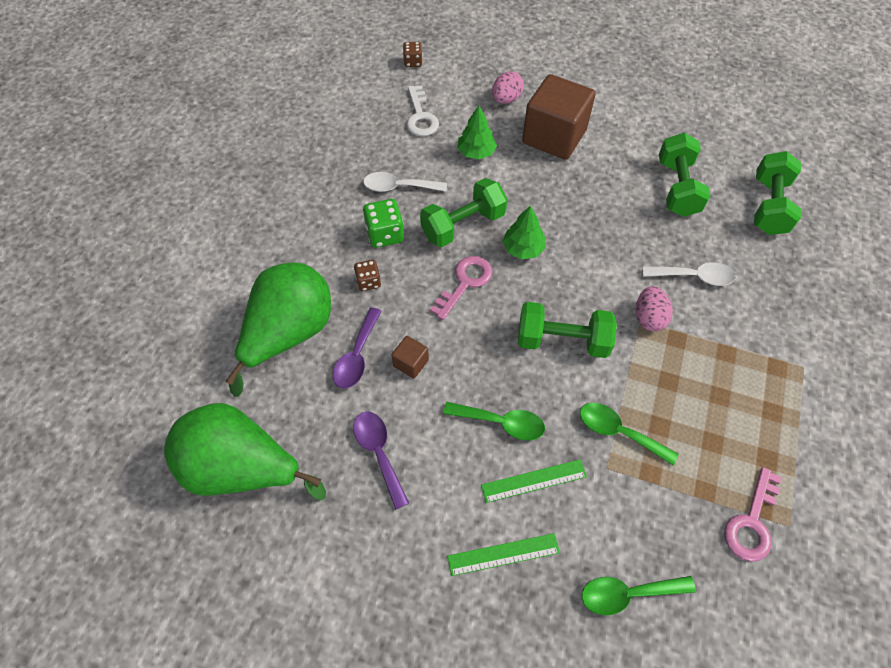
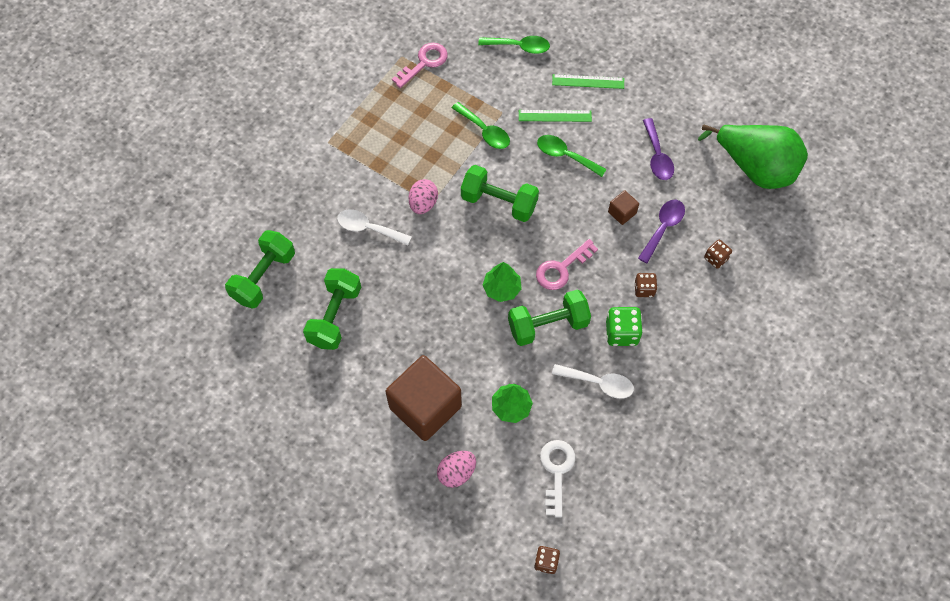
camera: 165 degrees left, 5 degrees up
(289, 334) = (716, 258): green pear -> brown dice

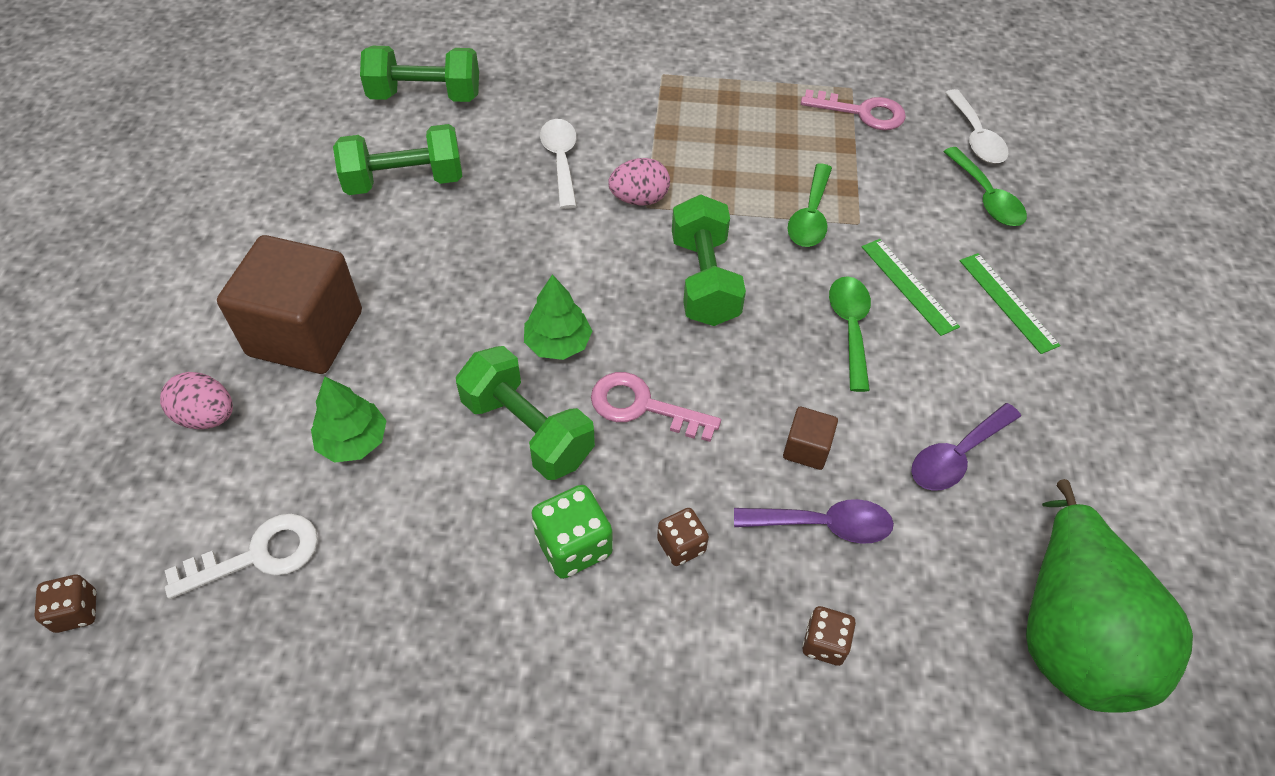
camera: 60 degrees right, 10 degrees down
(598, 383) = (456, 550): white spoon -> white spoon (976, 137)

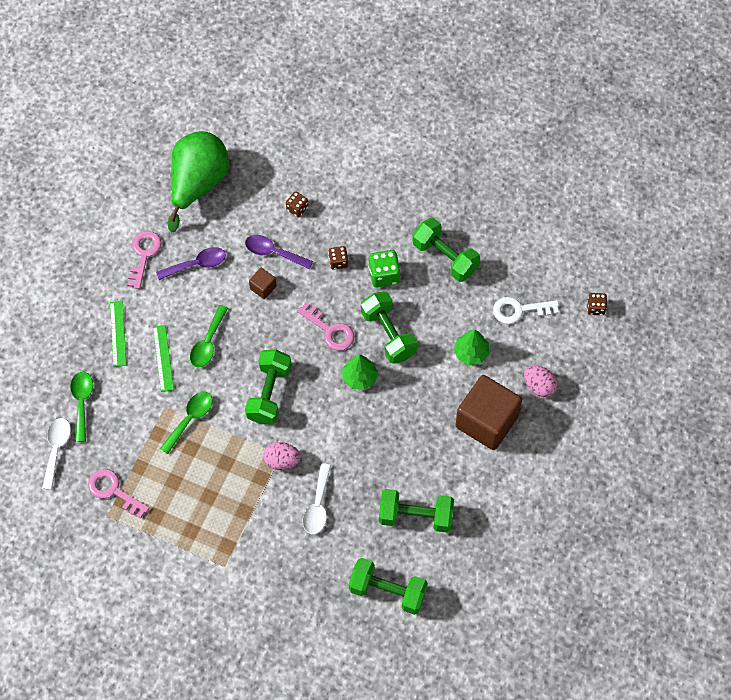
camera: 160 degrees left, 10 degrees up
(448, 629) = (445, 257): none -> green dumbbell
(1066, 445) = (144, 254): none -> pink key

